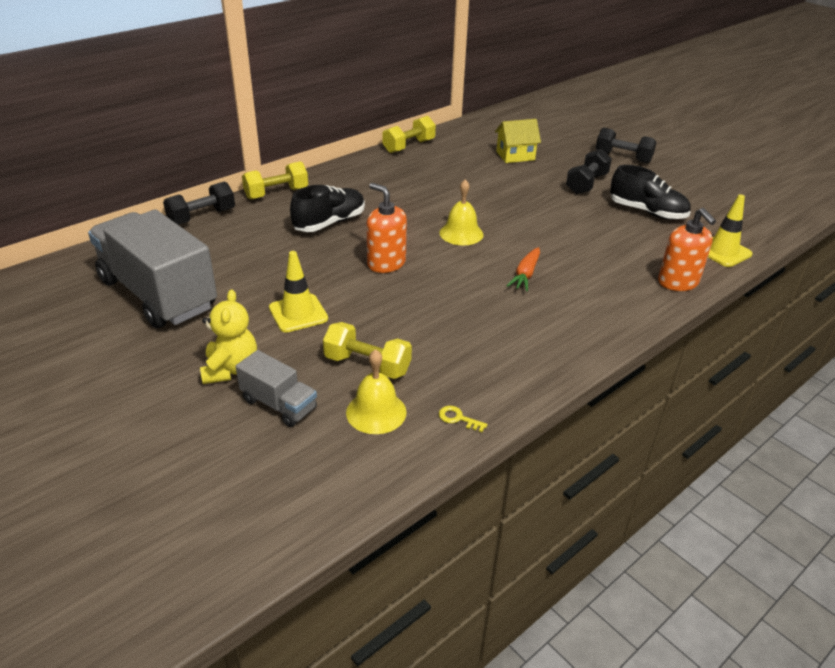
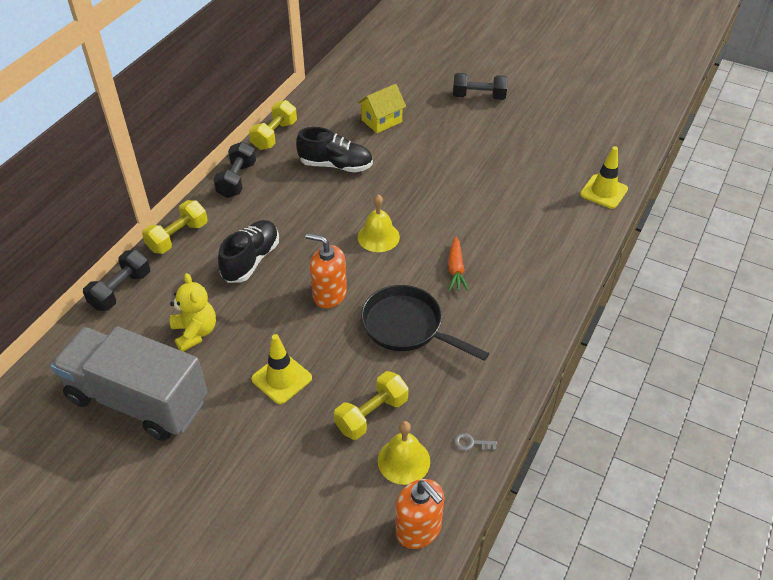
camera: 20 degrees left, 10 degrees up
(231, 369) = (257, 461): yellow teddy bear -> yellow teddy bear (195, 333)
(279, 404) = (320, 482): grey truck -> none
(367, 365) = (372, 415): yellow dumbbell -> yellow dumbbell turned 45 degrees counterclockwise
(448, 306) = (407, 327): none -> black pan
(458, 418) = (471, 443): yellow key -> grey key
(586, 184) = (461, 141): black dumbbell -> black dumbbell (237, 180)
(647, 212) = (526, 162): black shoe -> black shoe (336, 165)
(678, 282) = (581, 239): orange soap dispenser -> orange soap dispenser (418, 529)

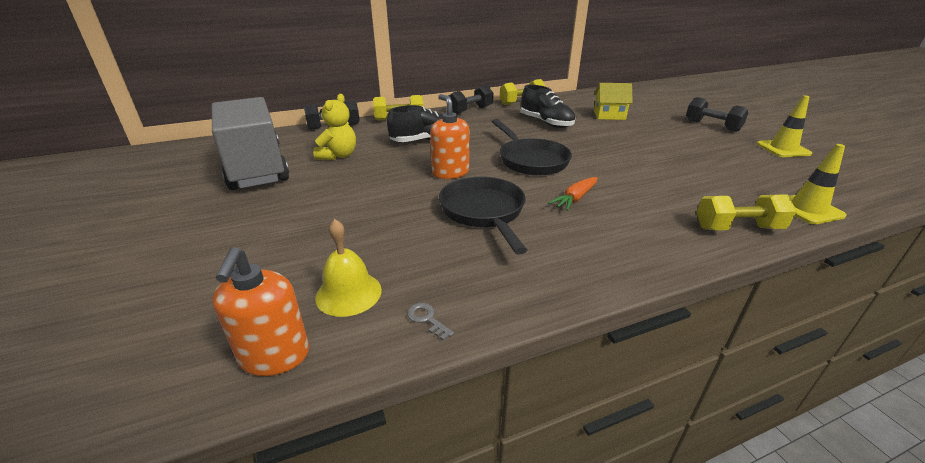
camera: 40 degrees right, 15 degrees down
(281, 378) = (348, 197): yellow traffic cone -> yellow traffic cone (783, 149)
(372, 415) = (374, 248): yellow dumbbell -> yellow dumbbell (738, 228)
(378, 237) = (530, 160): yellow bell -> black pan

